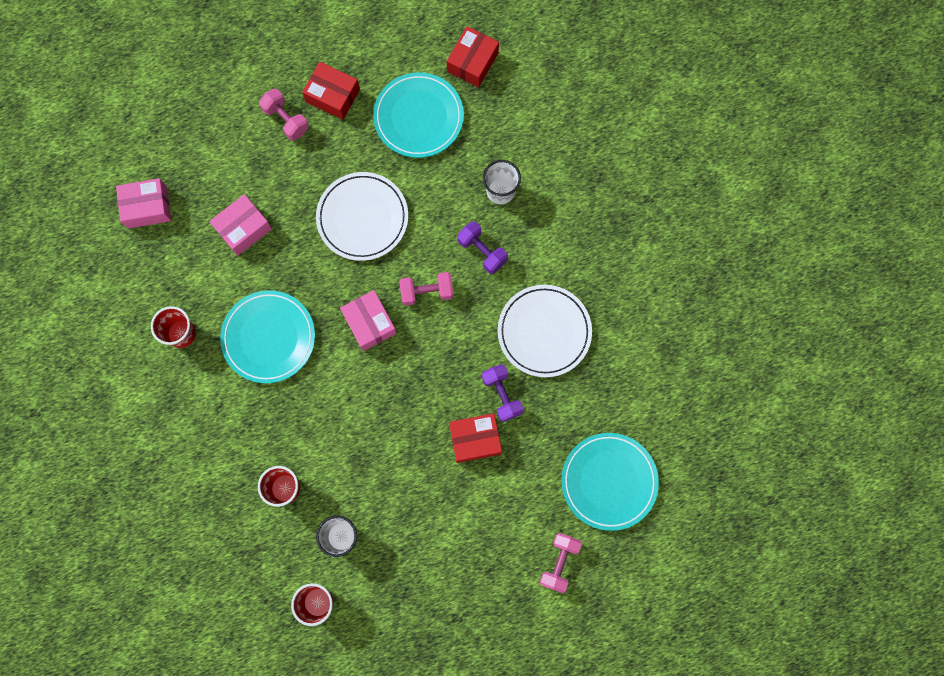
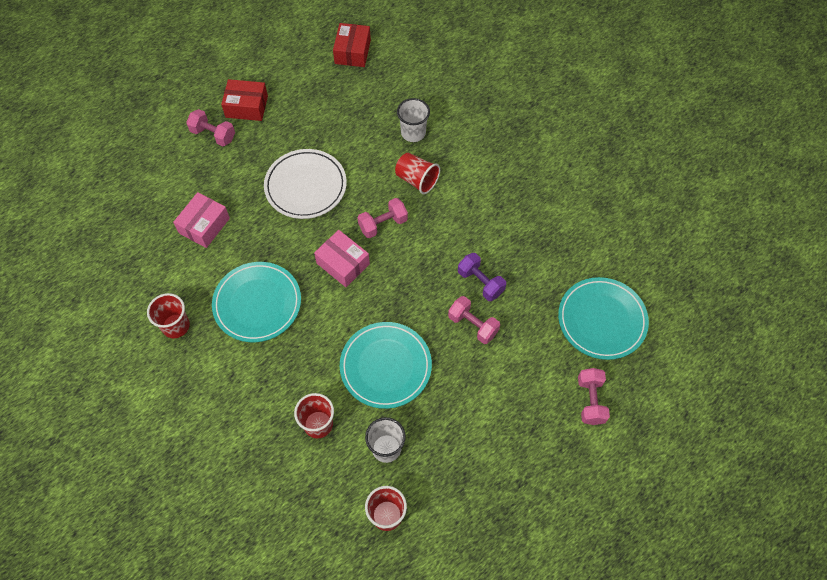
camera: 20 degrees left, 15 degrees down
(147, 207) = (112, 235): pink box -> none
(418, 117) = (324, 101): turquoise plate -> turquoise plate (385, 366)
(475, 439) = (473, 325): red box -> pink dumbbell
(482, 251) = (417, 180): purple dumbbell -> red cup
(544, 332) = (494, 223): white plate -> none

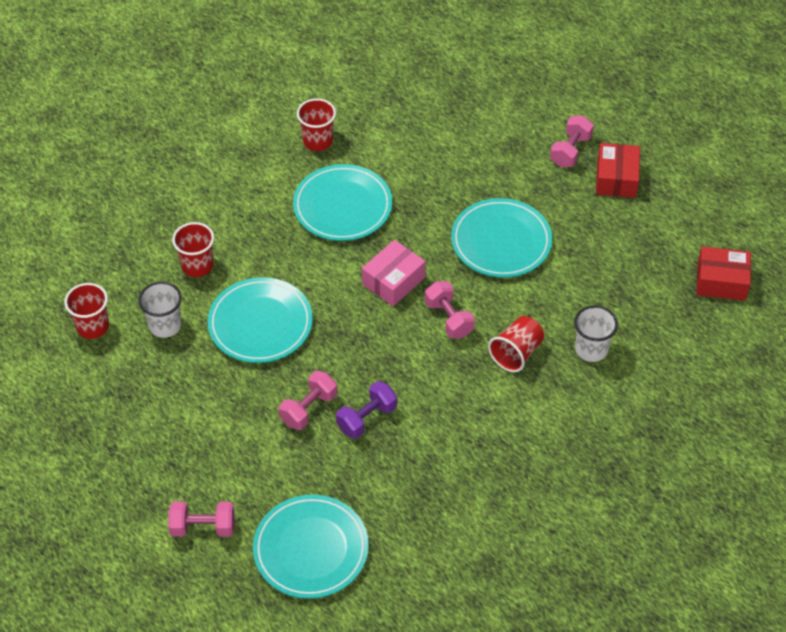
camera: 90 degrees right, 10 degrees down
(204, 225) = (443, 153): pink box -> none
(306, 186) = (501, 241): white plate -> turquoise plate

